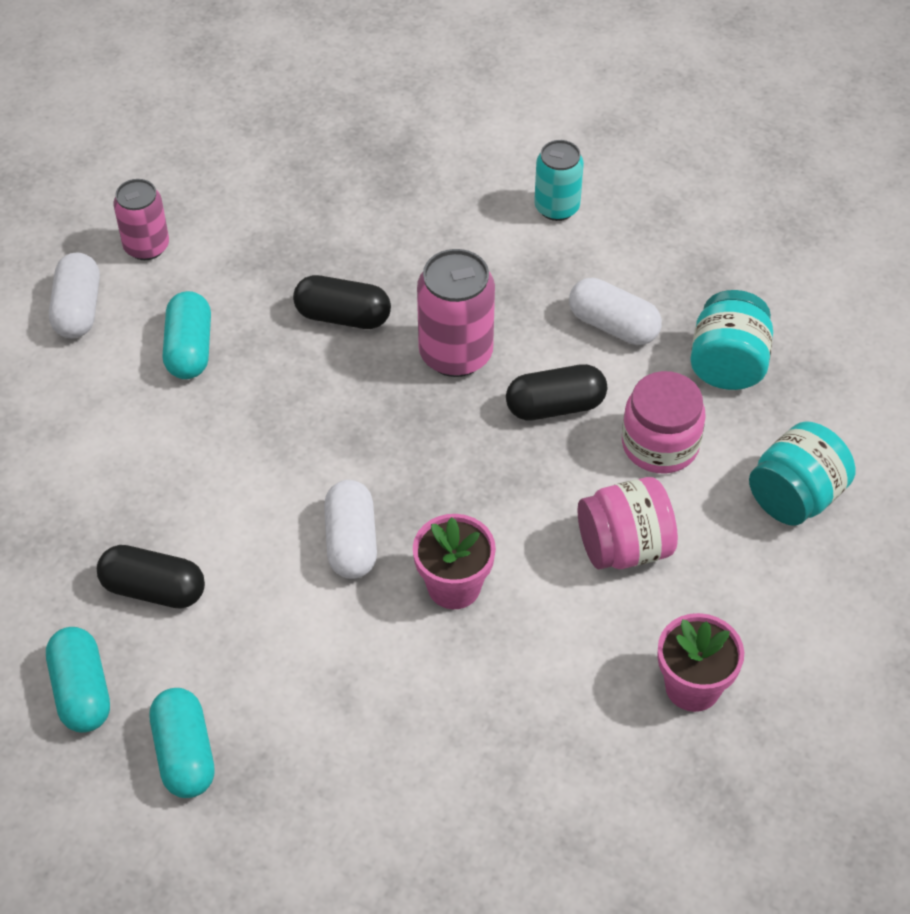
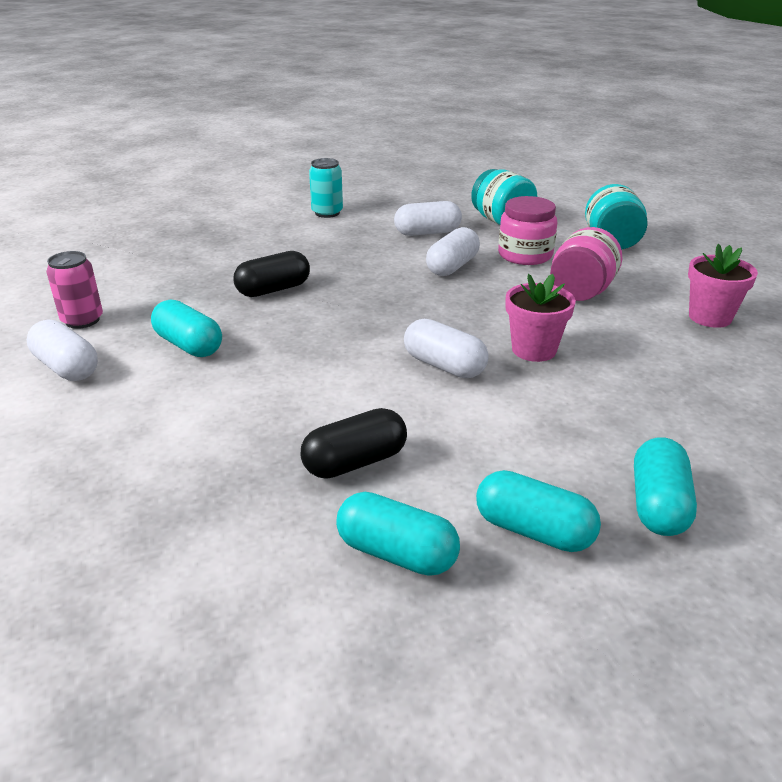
camera: 45 degrees left, 20 degrees down
(296, 814) = (658, 505): none -> turquoise capsule
(456, 354) = (366, 274): pink can -> none
(555, 406) = (452, 266): black capsule -> white capsule

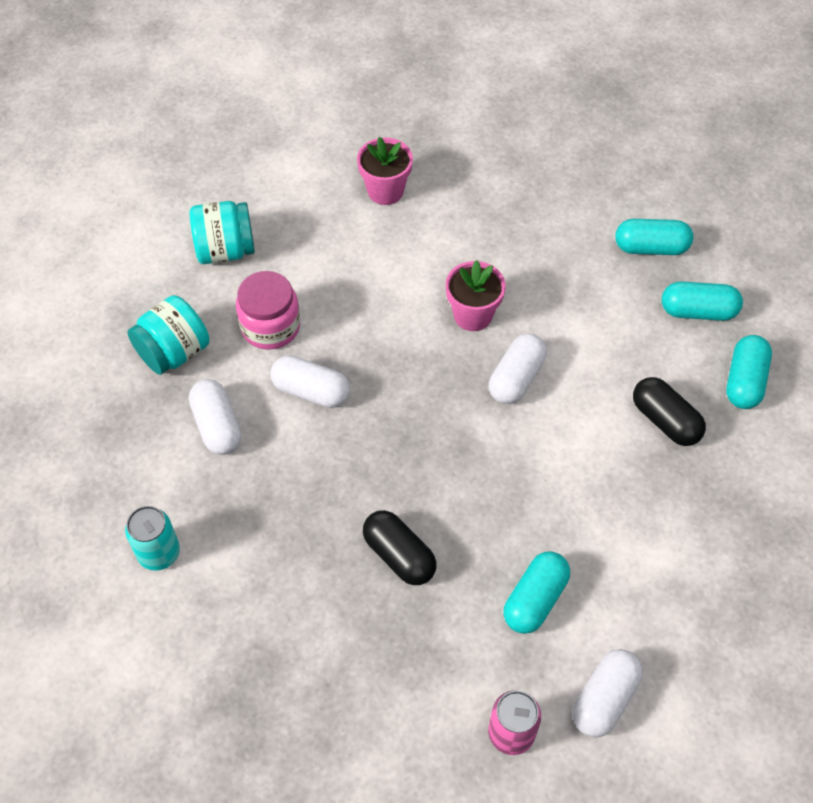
camera: 100 degrees left, 25 degrees up
(533, 531) = (698, 311): turquoise capsule -> turquoise capsule turned 75 degrees clockwise
(581, 292) = (352, 280): pink jar -> none

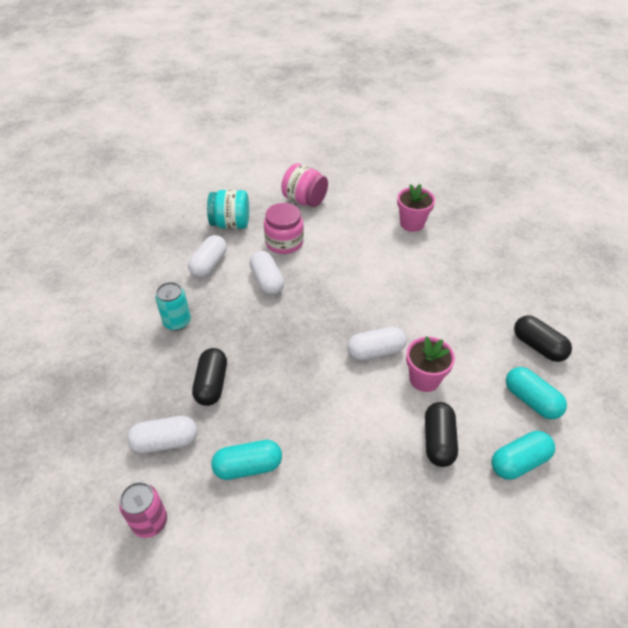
camera: 45 degrees right, 10 degrees down
(159, 553) = (120, 295): turquoise can -> turquoise can (177, 322)
(225, 250) = (304, 200): turquoise jar -> pink jar
(473, 315) = (389, 306): pink flower pot -> pink flower pot (424, 379)
(604, 699) = (217, 556): white capsule -> white capsule (165, 442)
(651, 247) = (538, 346): turquoise capsule -> black capsule

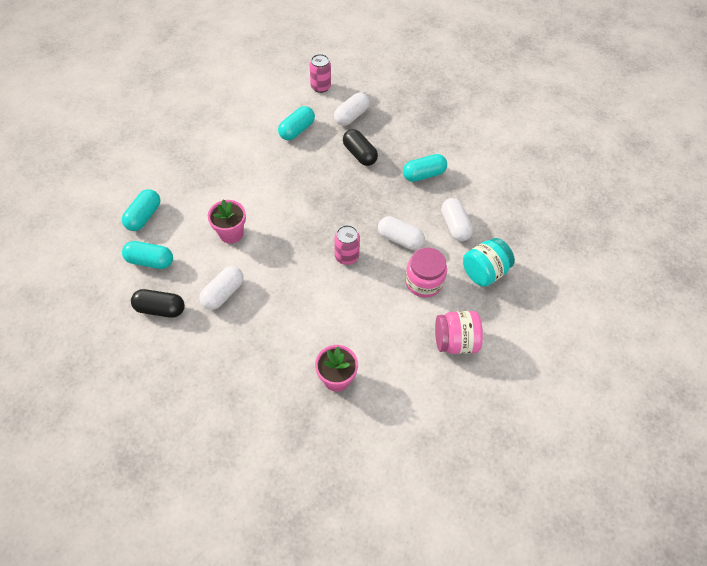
camera: 140 degrees right, 10 degrees up
(177, 322) = (423, 174): turquoise can -> turquoise capsule
(328, 294) = (346, 256): none -> pink can
(375, 351) = (277, 233): white capsule -> white capsule (223, 293)
(438, 441) = (199, 201): black capsule -> none

